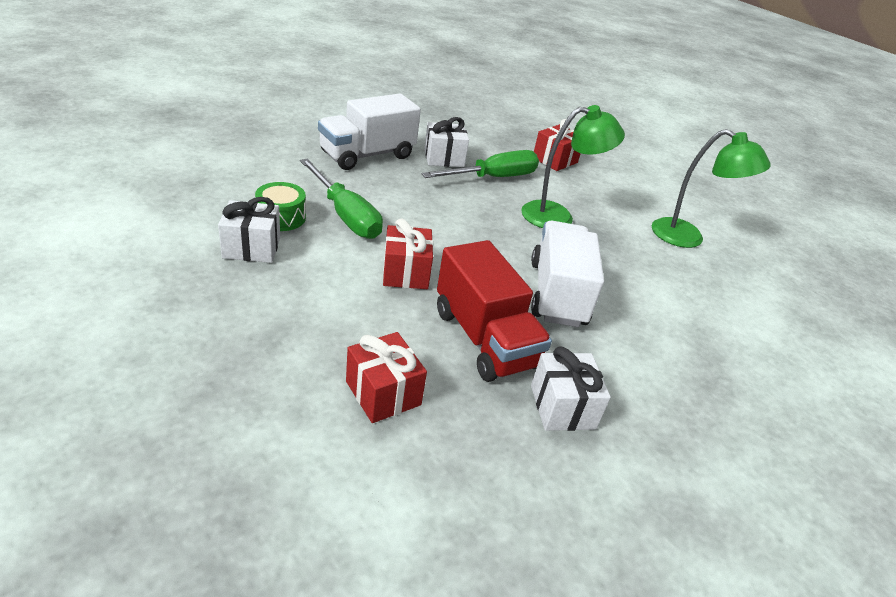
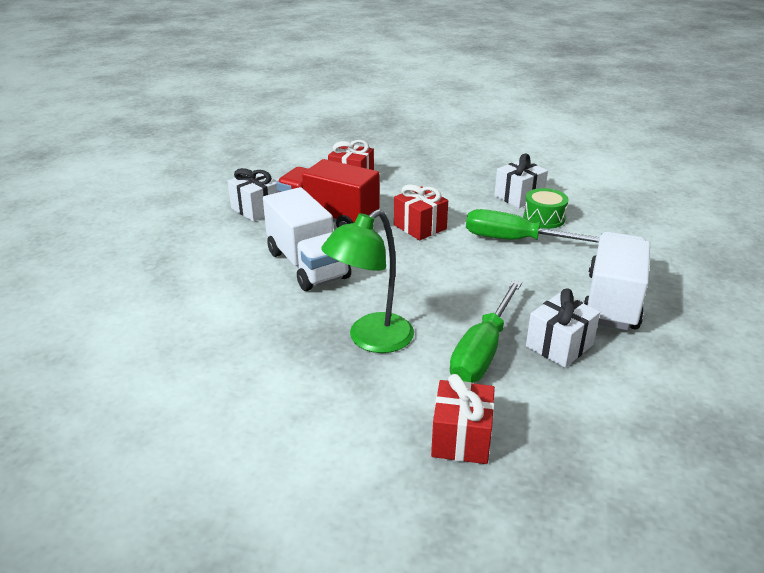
camera: 150 degrees right, 5 degrees down
(688, 238) = (212, 399): green lamp -> none

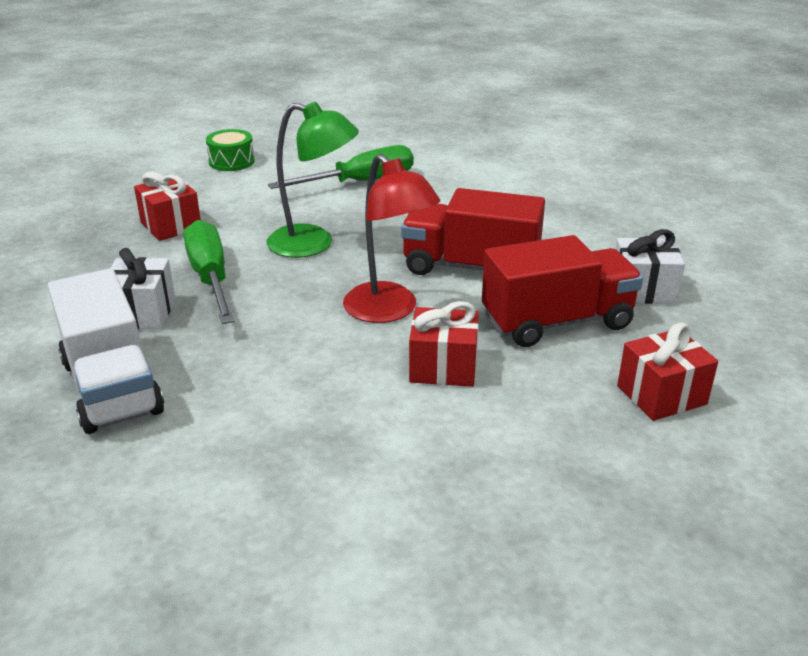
camera: 135 degrees right, 0 degrees up
(307, 265) = (470, 267): white truck -> red truck
(371, 340) = (313, 244): green lamp -> green lamp turned 105 degrees clockwise
(400, 265) = (389, 311): none -> red lamp
(516, 240) = (302, 415): green screwdriver -> green screwdriver (360, 182)
(519, 197) = (392, 512): white gift -> none
(544, 218) = (305, 483): green drum -> green drum (231, 162)

